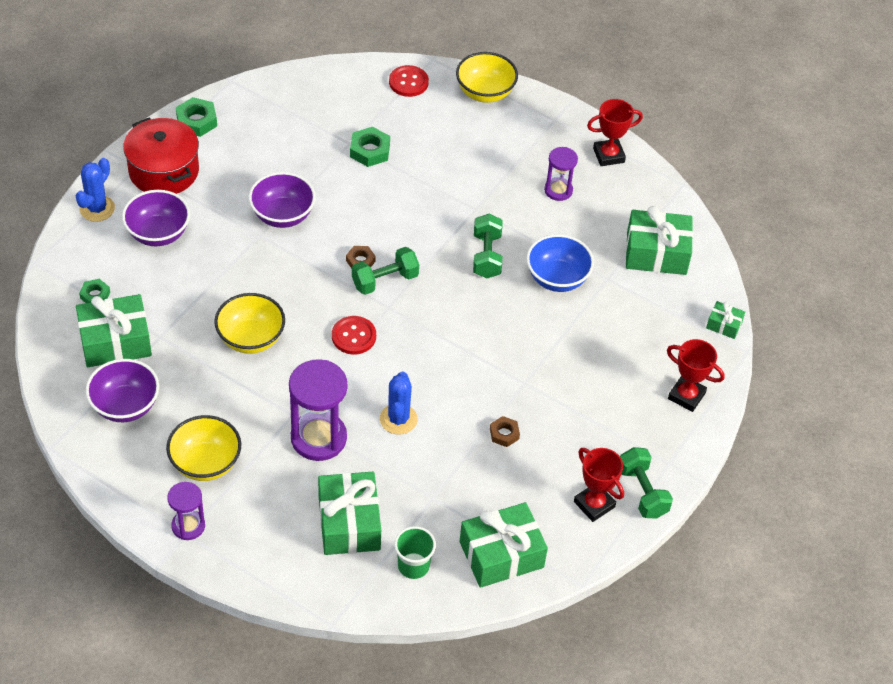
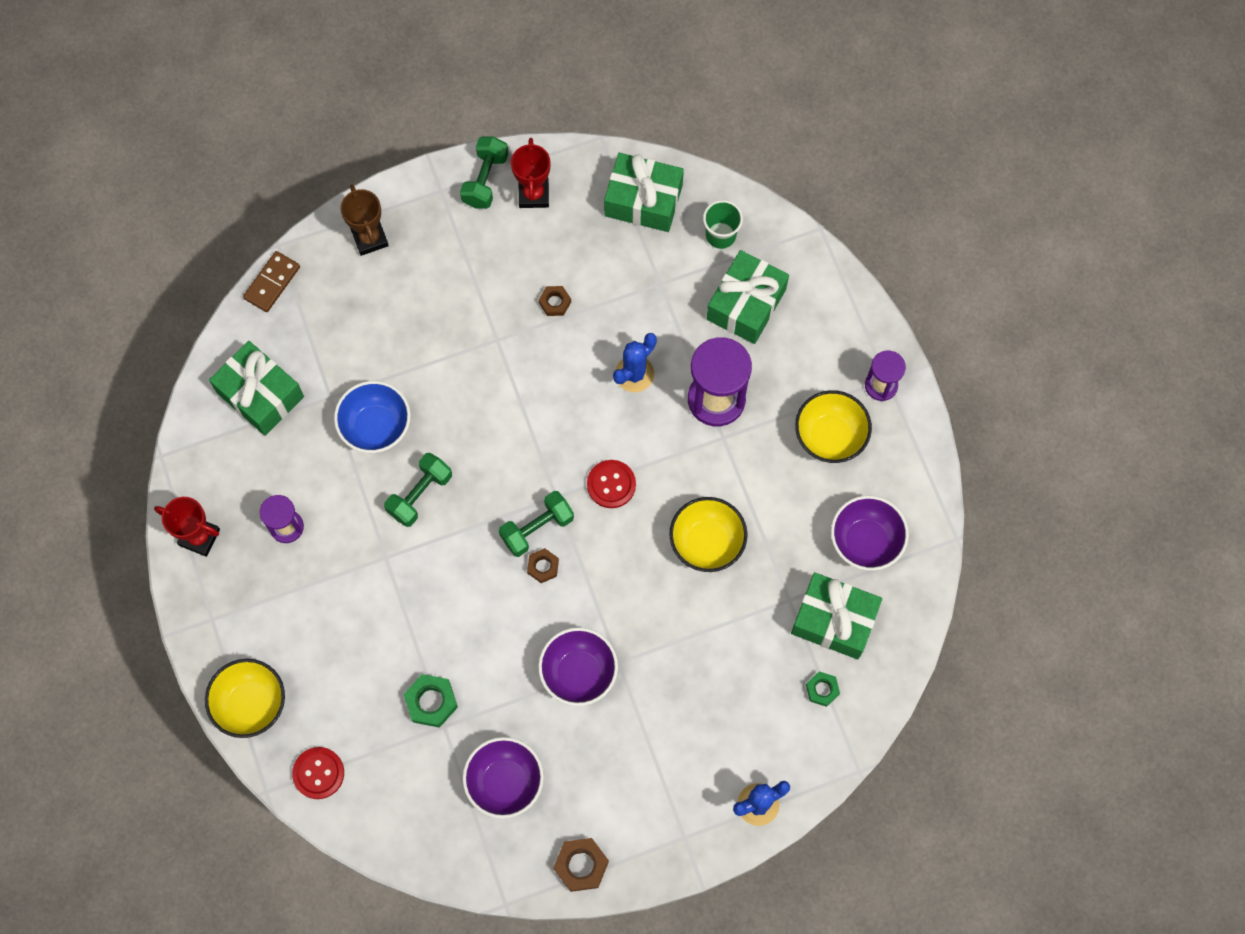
camera: 140 degrees left, 20 degrees up
(158, 234) = (716, 729): purple bowl -> purple bowl (505, 782)
(164, 171) = (660, 813): red pot -> none
(196, 121) = (581, 865): green nut -> brown nut
(385, 280) = (537, 528): green dumbbell -> green dumbbell turned 45 degrees counterclockwise
(686, 396) = (370, 238): red trophy -> brown trophy
(724, 325) = (272, 283): green gift -> brown domino

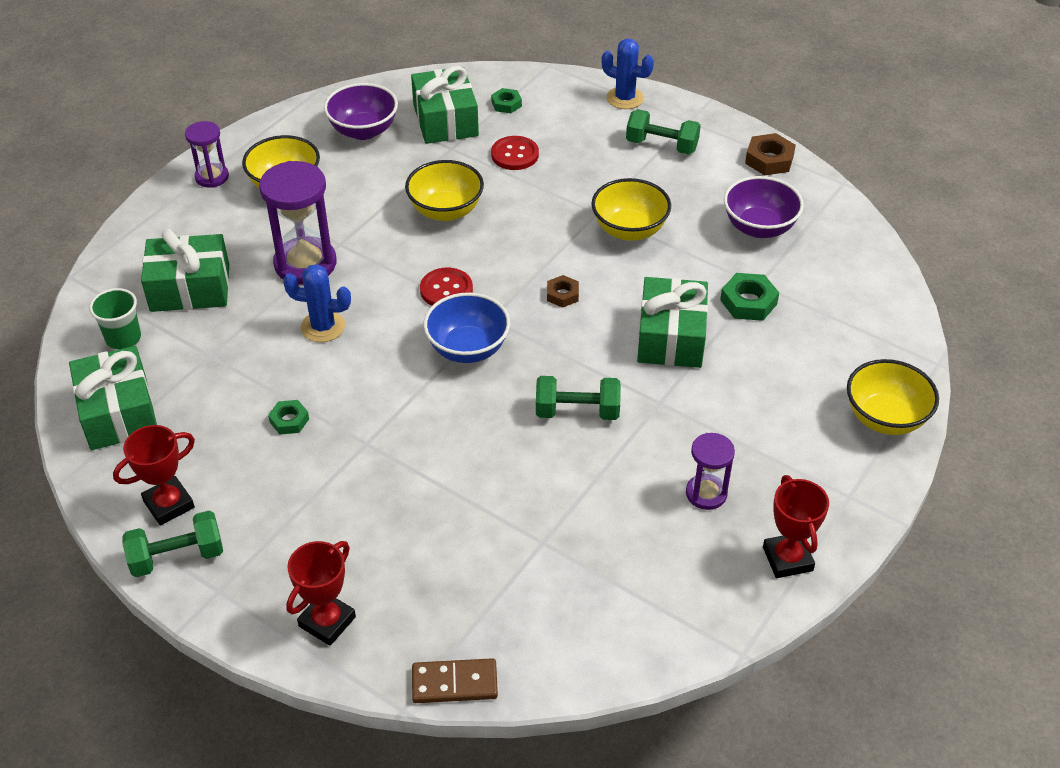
camera: 125 degrees left, 25 degrees down
(260, 394) = (594, 606): green gift -> green gift (671, 337)
(318, 773) = (884, 339): red button -> red button (515, 155)
(370, 238) = (327, 621): brown trophy -> red trophy
(376, 427) = (540, 484): blue bowl -> blue bowl (468, 349)
(537, 528) = (532, 316): green dumbbell -> green dumbbell (661, 145)
(555, 302) = (289, 420): brown nut -> green nut
(578, 673) = (629, 230): purple bowl -> yellow bowl

